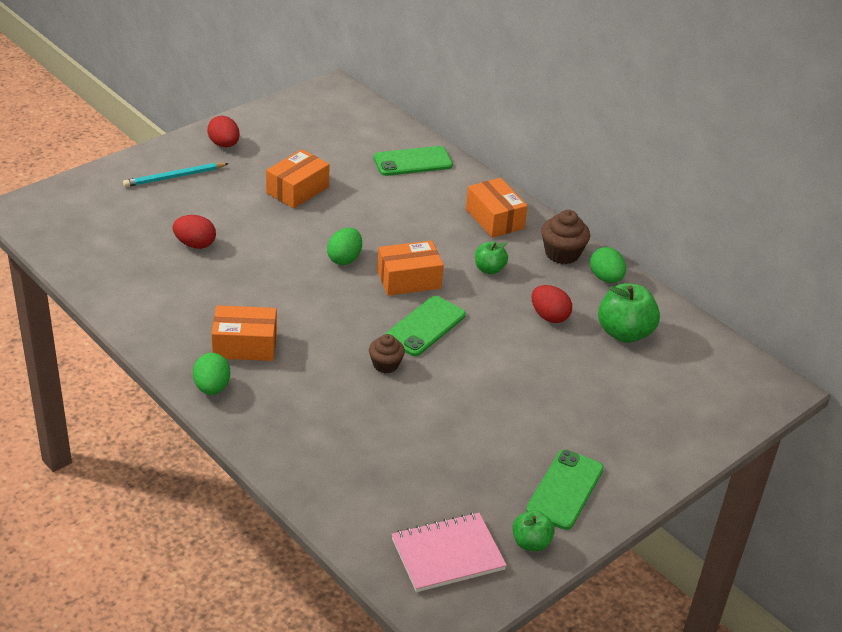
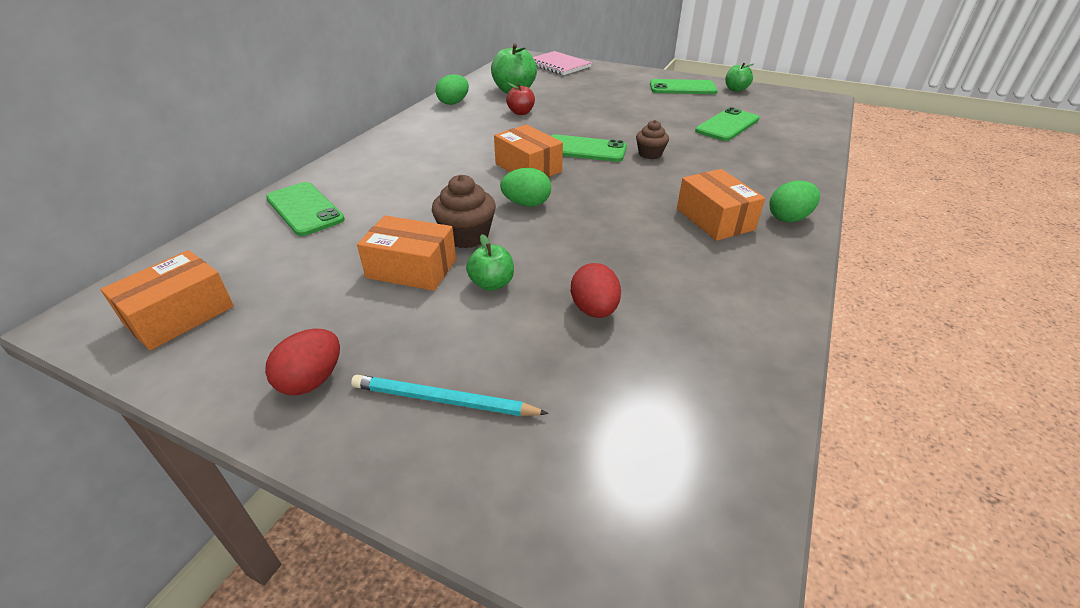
camera: 110 degrees left, 0 degrees up
(174, 177) = (443, 400): turquoise pencil -> turquoise pencil turned 150 degrees clockwise
(418, 461) = (727, 125): none -> green phone
(447, 554) = (782, 105): pink notebook -> pink notebook (558, 65)
(489, 269) = (480, 140): green apple -> green apple (492, 284)
(494, 219) = (397, 150): orange box -> orange box (180, 315)
(549, 316) = (521, 112): red egg -> red apple
(562, 253) = (432, 119): brown cupcake -> brown cupcake (466, 236)

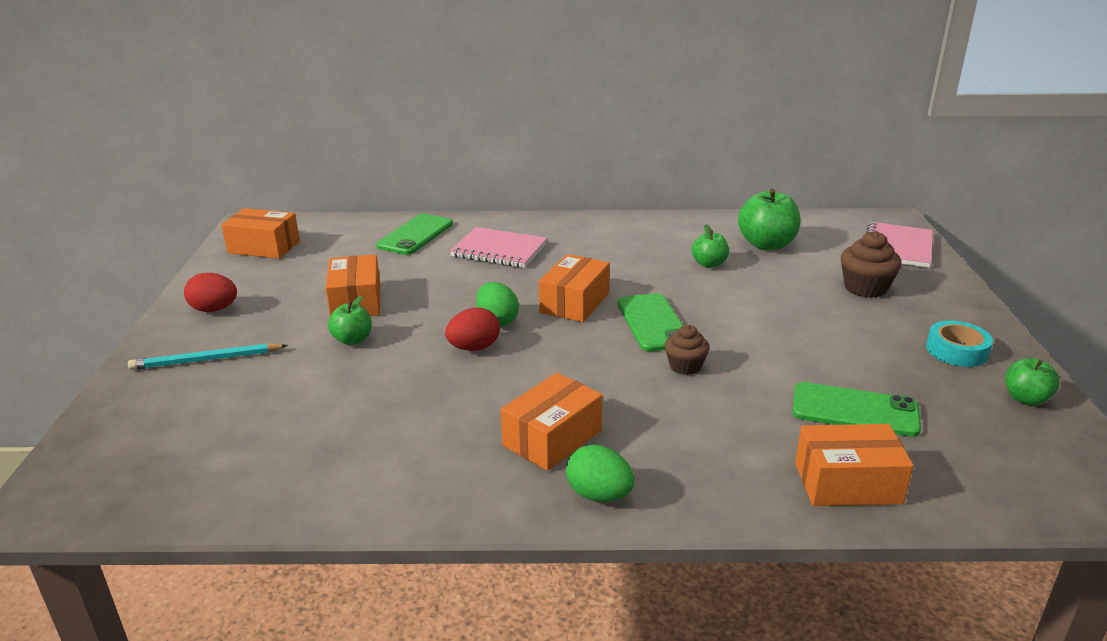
camera: 65 degrees right, 10 degrees down
(398, 176) = (499, 250): none -> pink notebook
(443, 400) = (206, 360): turquoise pencil -> turquoise pencil turned 90 degrees counterclockwise
(453, 103) = (688, 225): green egg -> none
(466, 236) = (419, 309): brown cupcake -> brown cupcake (865, 288)
(521, 112) = (709, 264): red apple -> green apple
(594, 310) = (337, 396): red egg -> red egg (474, 348)
(682, 88) = (956, 351): green phone -> turquoise tape
(795, 146) = (847, 483): none -> orange box

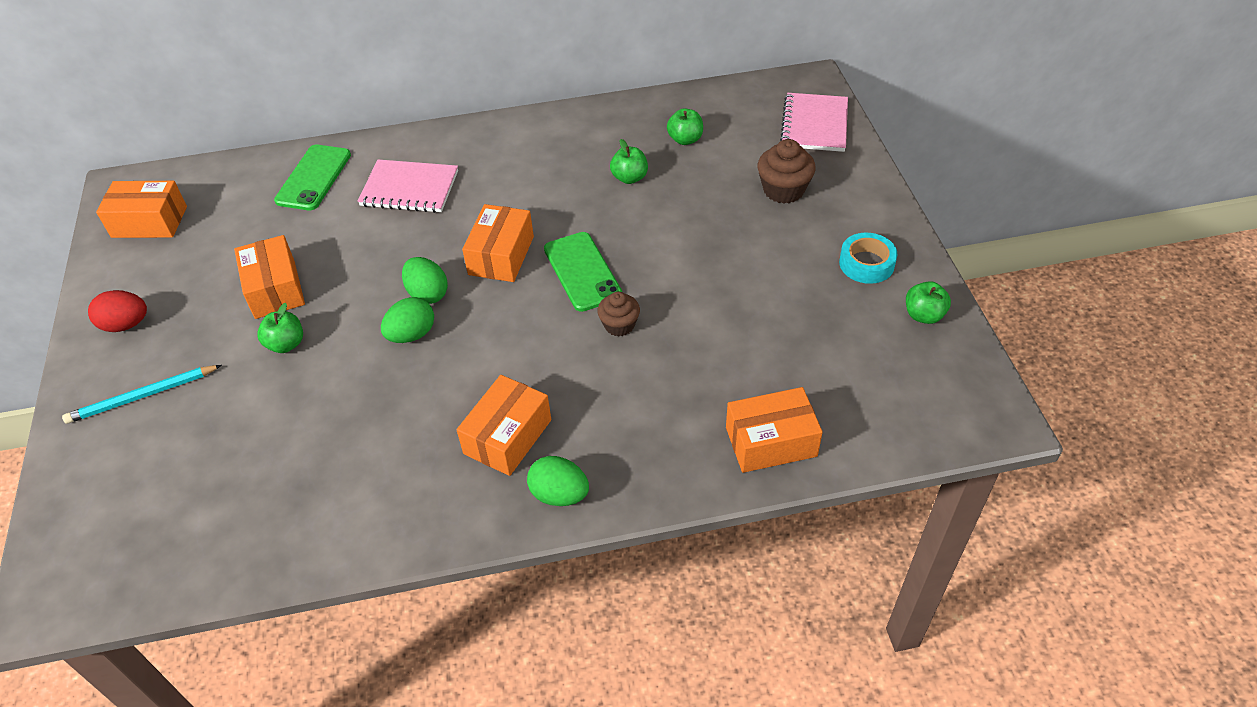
camera: 10 degrees left, 20 degrees up
(474, 348) = (411, 335): red egg -> green egg
(766, 245) = (685, 139): green apple -> green apple, size x0.58
(855, 410) = (776, 355): green phone -> none

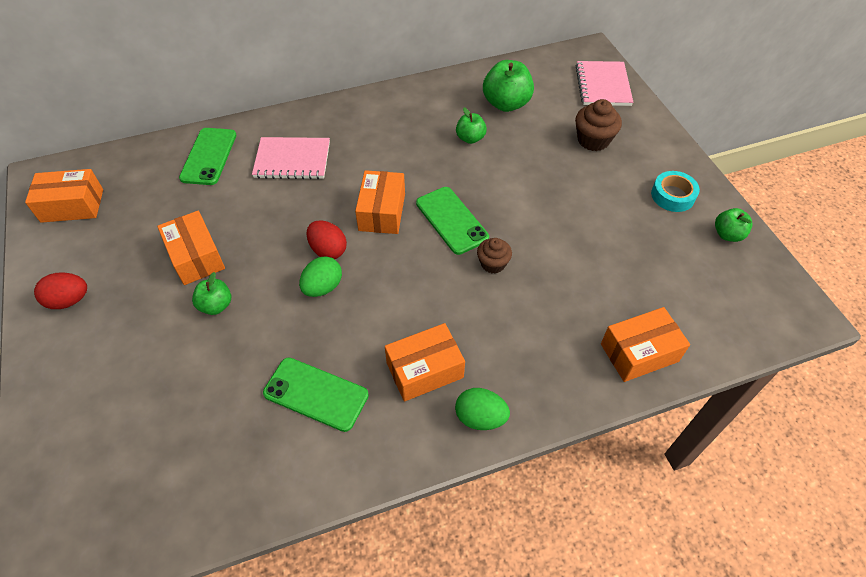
camera: 10 degrees left, 5 degrees up
(142, 396) = (97, 365): turquoise pencil -> none
(376, 450) = (316, 394): none -> green phone
(427, 294) = (328, 250): green egg -> red egg
(507, 436) = (425, 370): orange box -> orange box turned 45 degrees clockwise
(685, 139) = (506, 104): green apple -> green apple, size x1.72

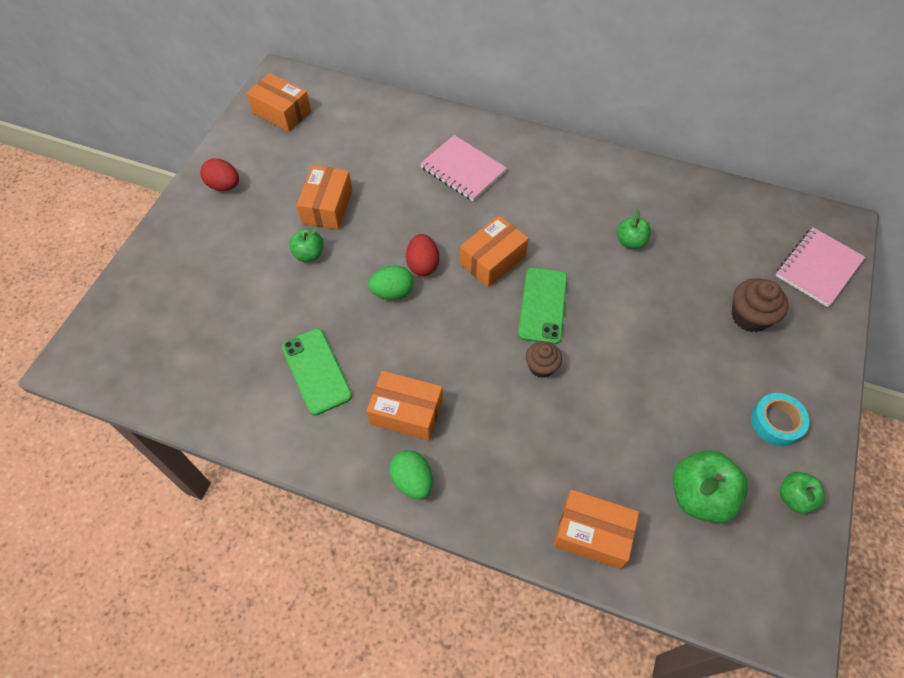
camera: 40 degrees right, 5 degrees up
(209, 156) = (404, 128): green phone -> none
(506, 104) = (697, 228): green apple -> green apple (699, 495)

